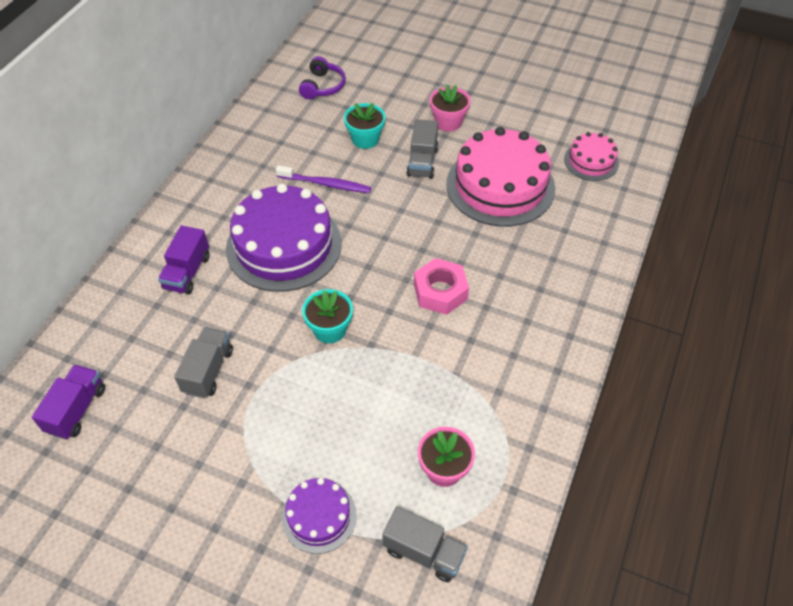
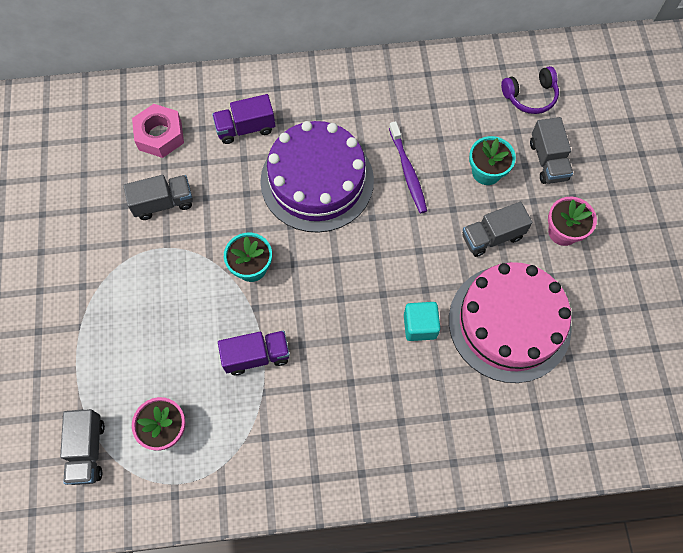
camera: 60 degrees right, 15 degrees up
(77, 410) = (85, 139): purple truck -> purple truck (256, 356)
(319, 516) = (81, 357): purple cake -> none
(384, 103) = (548, 161): none -> grey truck
(440, 292) = (344, 334): pink nut -> pink nut (160, 135)
(466, 239) = (420, 326): none -> turquoise cube
(591, 161) = (607, 396): pink cake -> none

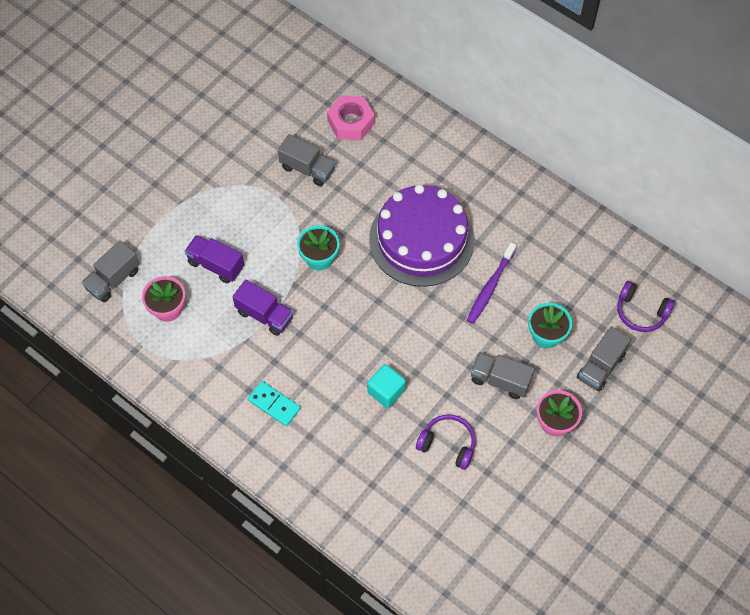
camera: 45 degrees right, 5 degrees down
(246, 128) = (411, 164): purple truck -> purple truck (216, 265)
(344, 423) = (274, 404): none -> turquoise domino
(509, 323) = (447, 444): pink cake -> purple headphones

